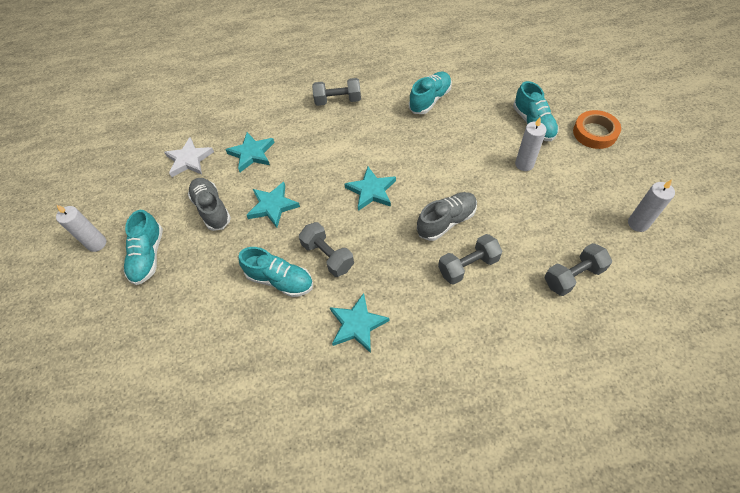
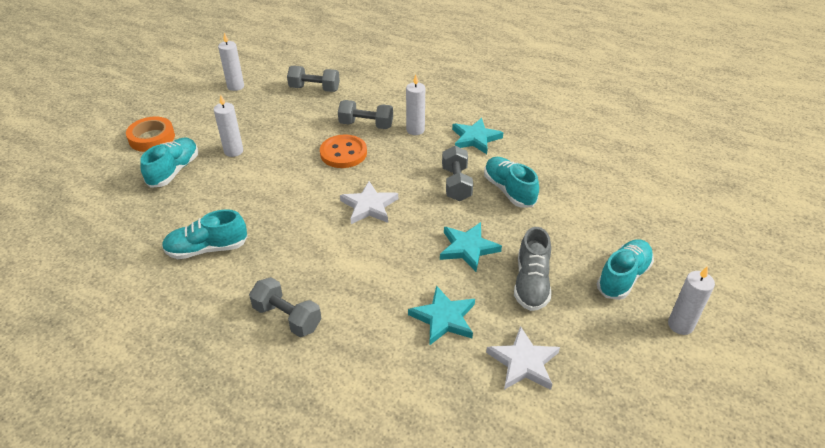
camera: 145 degrees left, 15 degrees down
(371, 191) = (369, 206): turquoise star -> white star
(420, 293) = (415, 130): none -> white candle
(446, 221) = (343, 153): grey shoe -> orange button

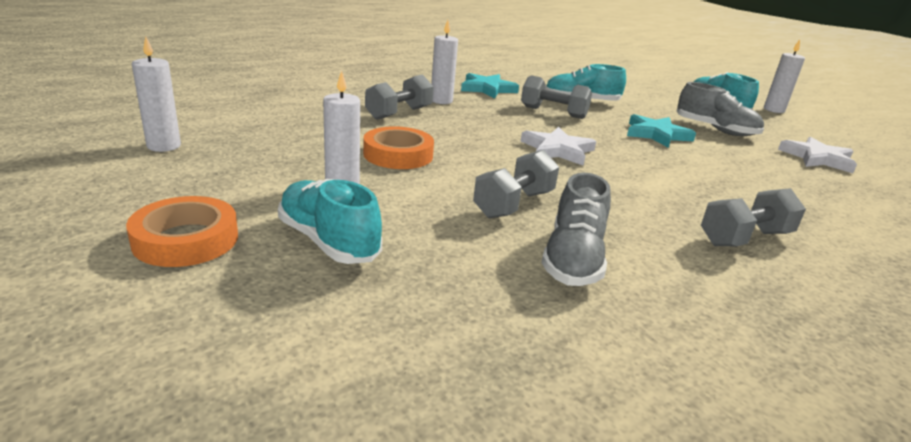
camera: 65 degrees left, 15 degrees down
(207, 249) = (573, 259): turquoise shoe -> grey shoe
(294, 150) = (398, 155): none -> orange tape
(314, 89) = (274, 112): grey dumbbell -> grey dumbbell (513, 204)
(343, 153) = (440, 135): orange button -> none
(444, 318) = (757, 168): turquoise star -> none

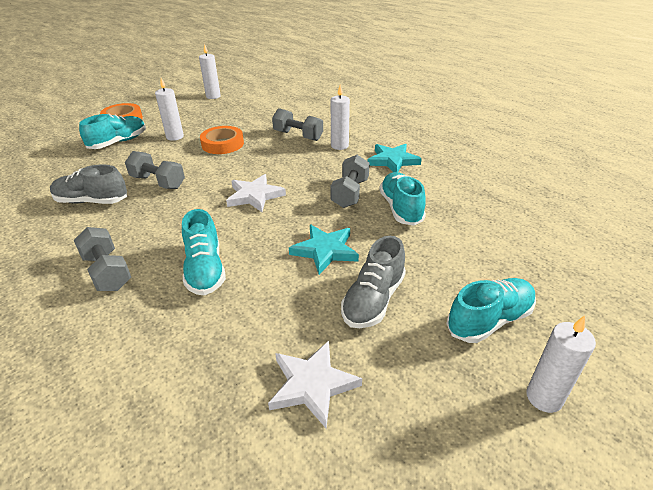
camera: 85 degrees right, 10 degrees up
(710, 184) = (205, 269): none -> turquoise shoe

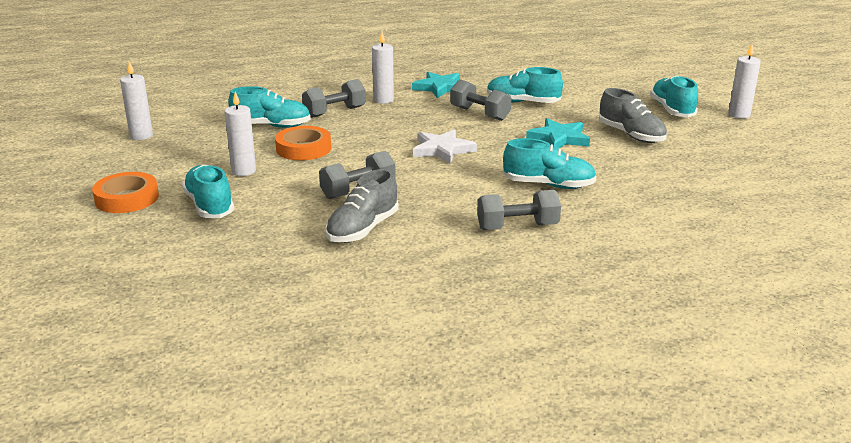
camera: 65 degrees left, 10 degrees down
(255, 124) = (271, 126): none -> turquoise shoe
(312, 385) = (702, 168): white star -> none

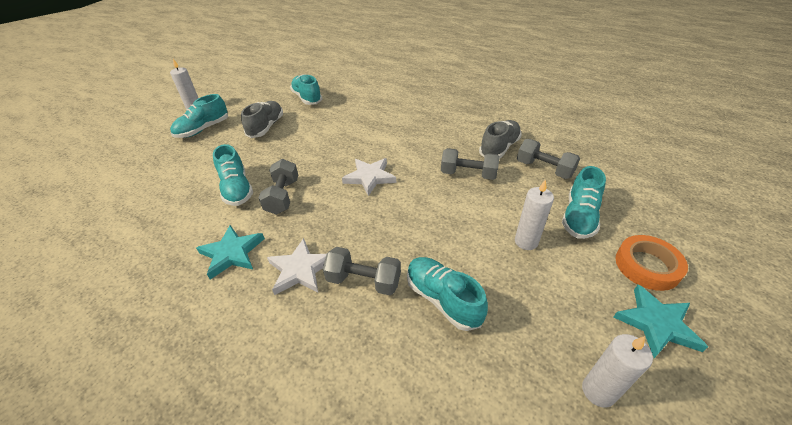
camera: 130 degrees left, 15 degrees up
(303, 149) = (453, 240): orange tape -> none
(363, 229) = (499, 148): grey shoe -> grey shoe turned 45 degrees counterclockwise
(383, 100) = (300, 269): white candle -> white star
(517, 227) = (427, 113): grey dumbbell -> grey dumbbell (544, 169)
(548, 185) = (371, 124): turquoise shoe -> turquoise shoe (307, 98)
(559, 138) = (298, 146): turquoise star -> turquoise star (657, 323)

